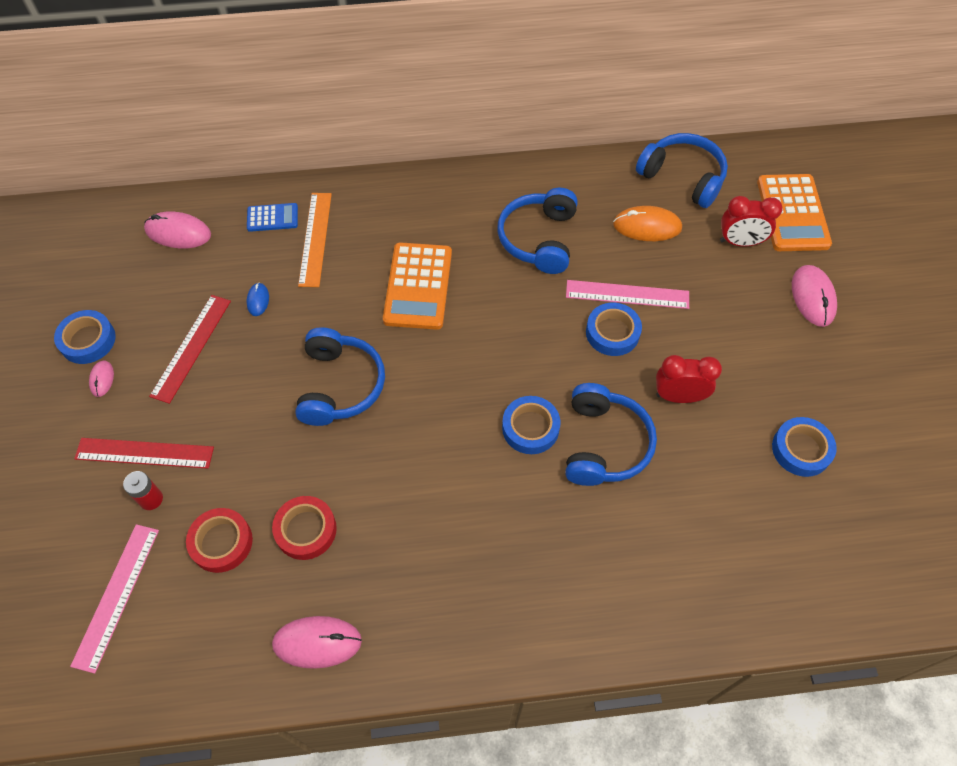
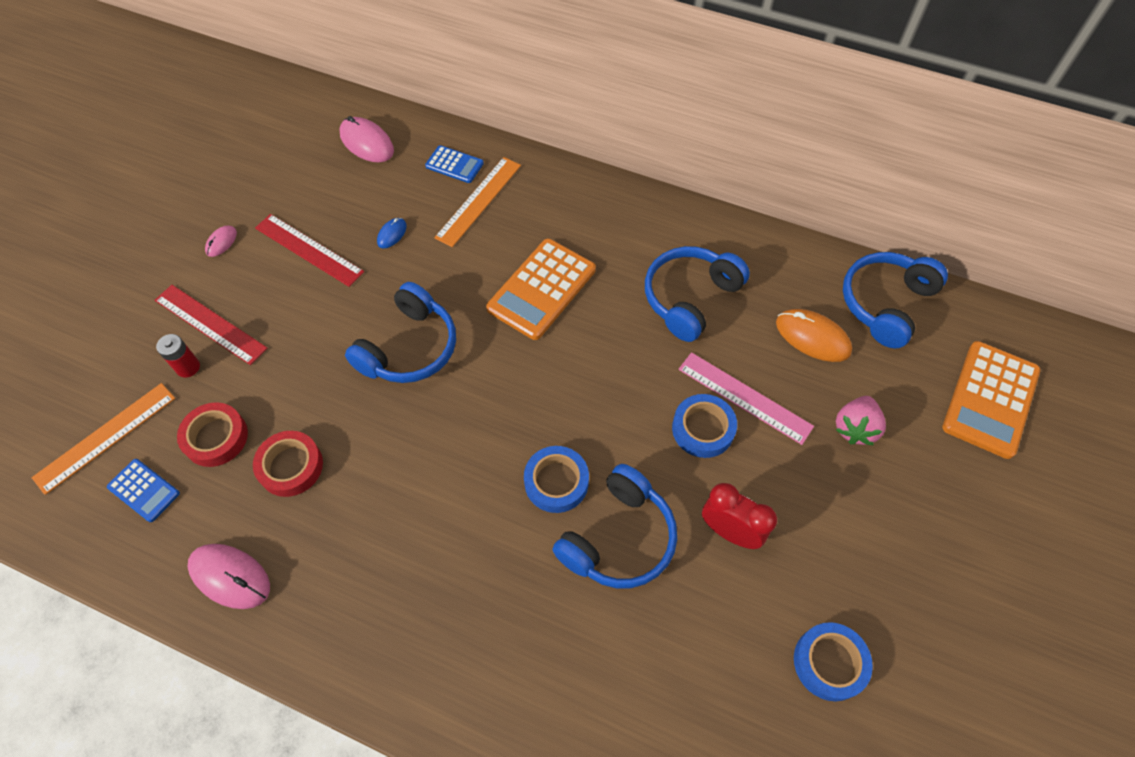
camera: 30 degrees right, 0 degrees up
(88, 340) = (233, 203): blue tape -> none
(117, 596) = (106, 437): pink ruler -> orange ruler
(187, 619) = (144, 490): none -> blue calculator
(191, 347) = (309, 249): red ruler -> red ruler turned 75 degrees clockwise
(682, 177) = (886, 304): blue headphones -> blue headphones turned 120 degrees counterclockwise
(717, 278) = (855, 428): none -> pink strawberry
(740, 242) = (907, 402): red clock -> none
(813, 297) = (954, 503): pink mouse -> none

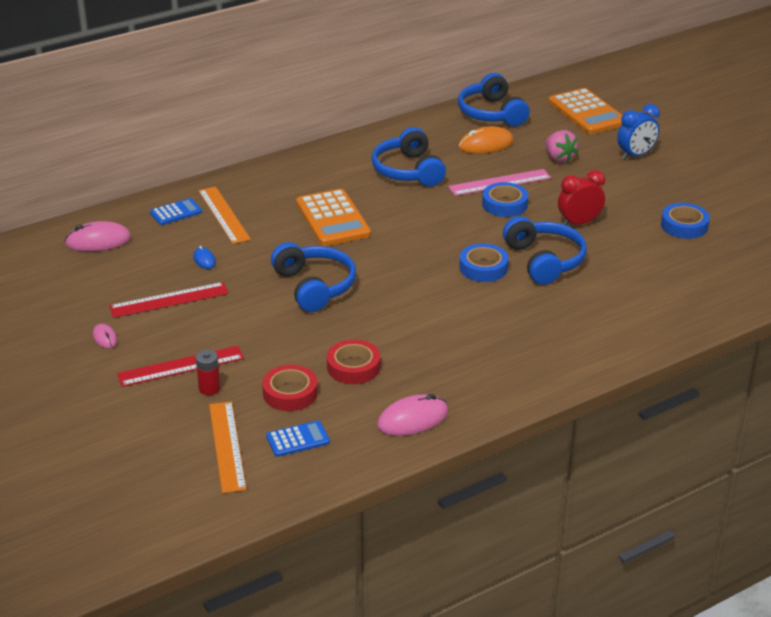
camera: 55 degrees left, 25 degrees down
(944, 511) = (635, 155): none -> blue clock

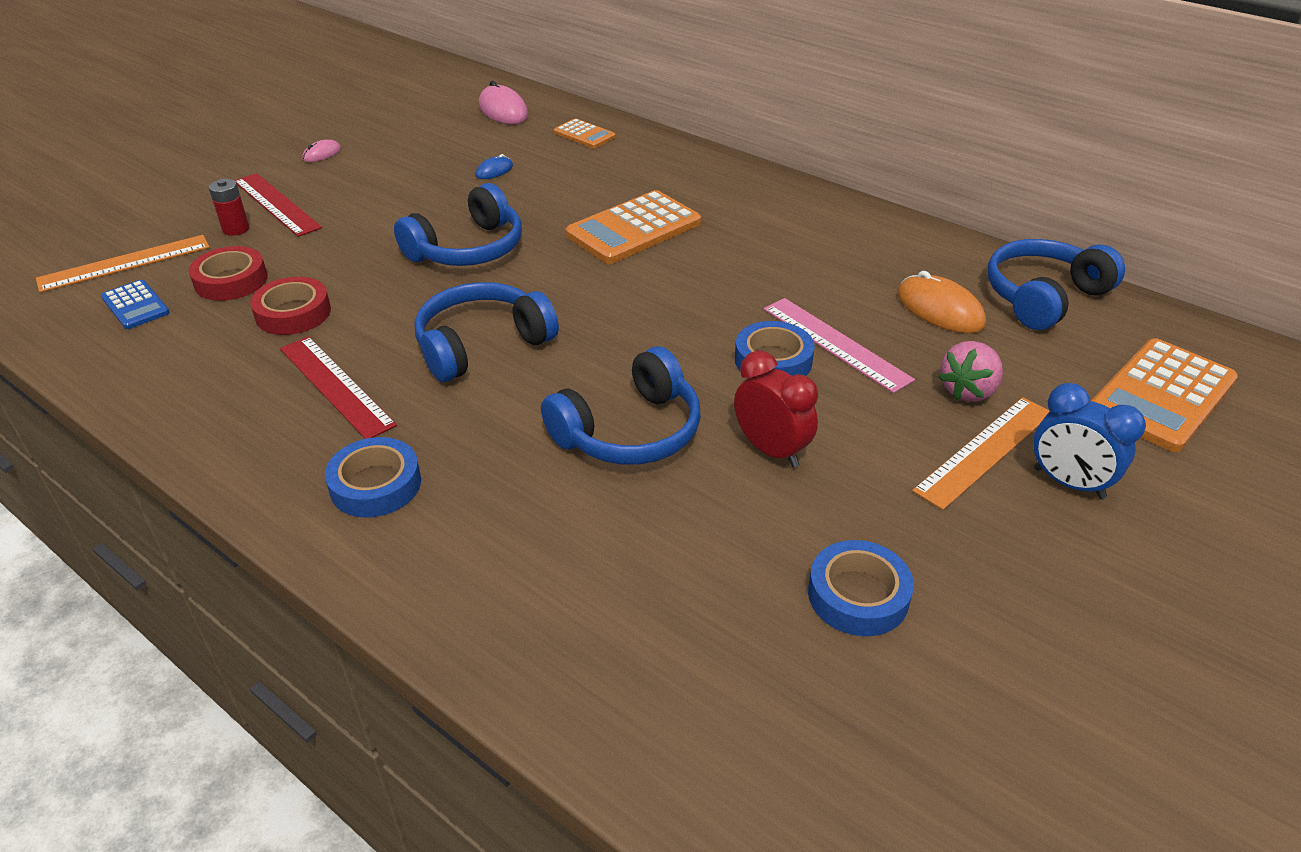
camera: 70 degrees right, 5 degrees up
(169, 300) = (404, 170): red ruler -> red ruler (336, 386)
(176, 212) = (584, 135): blue calculator -> orange calculator
(223, 215) = (597, 161): orange ruler -> orange ruler (984, 451)
(408, 171) = (801, 259): blue headphones -> blue headphones (482, 345)
(412, 419) = (178, 383): pink mouse -> none
(483, 268) = (577, 373): blue tape -> blue tape (375, 485)

